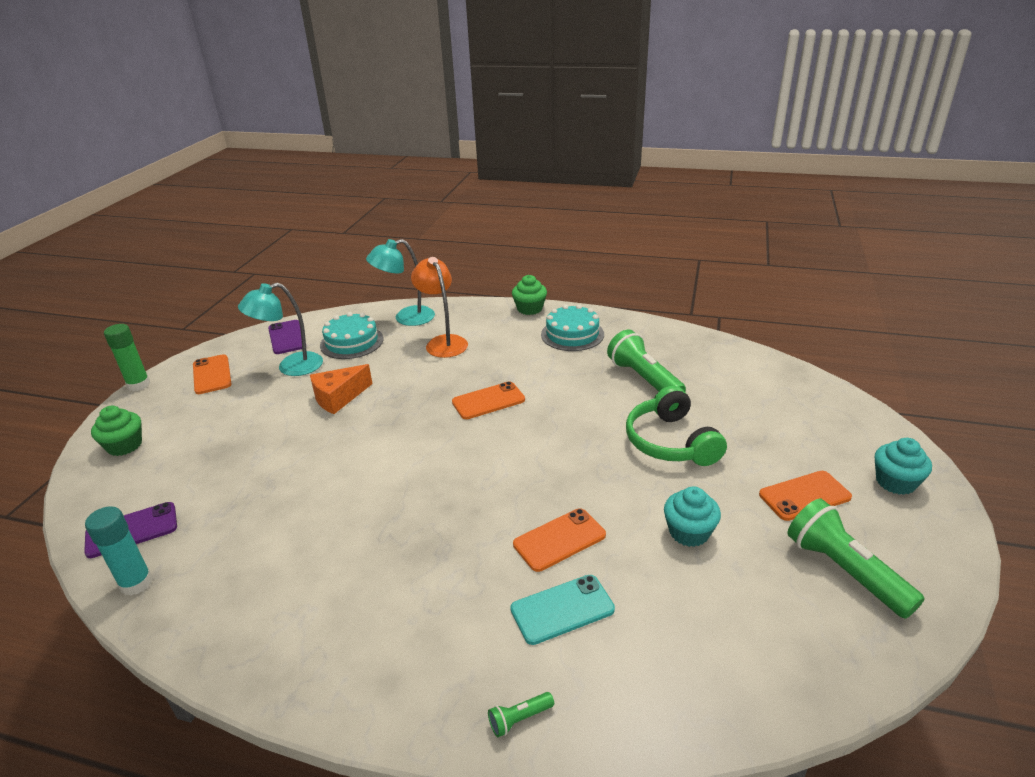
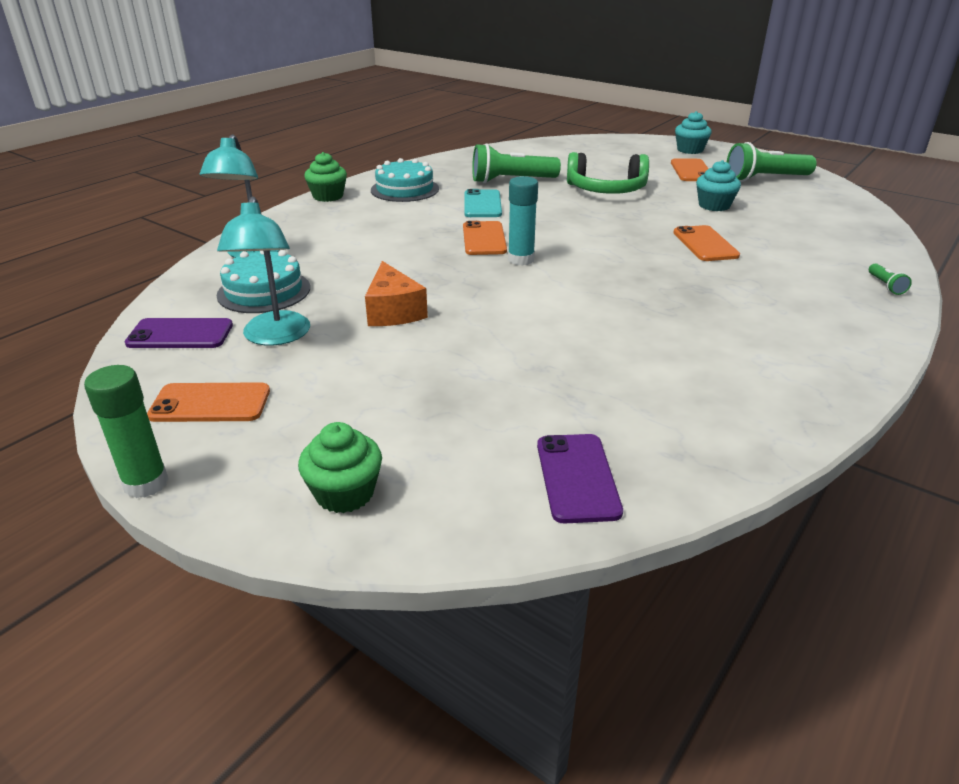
camera: 70 degrees left, 0 degrees up
(136, 583) = (688, 470): turquoise glue stick -> turquoise glue stick (521, 259)
(443, 342) = (340, 242): orange lamp -> none
(562, 609) = (782, 256): turquoise phone -> turquoise phone (482, 204)

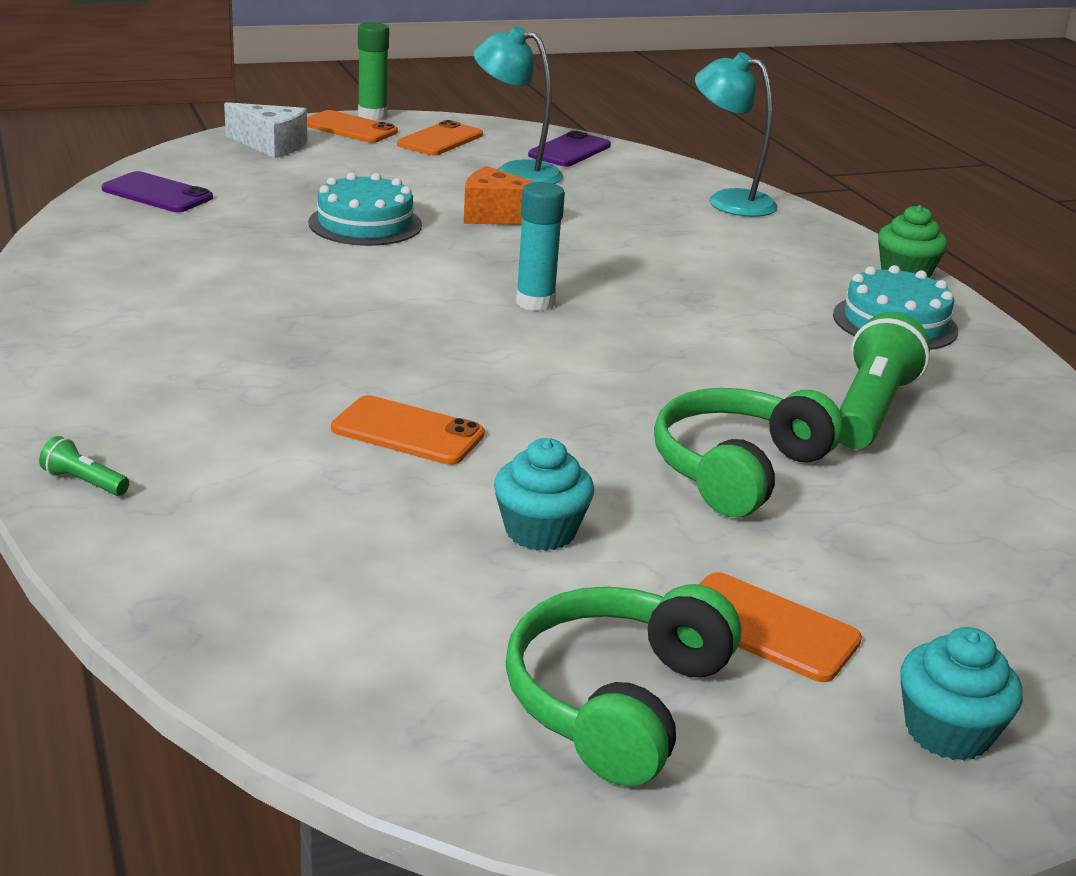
camera: 120 degrees right, 5 degrees down
(264, 291) = (620, 187): turquoise cake -> turquoise cake (365, 224)
(345, 493) = (271, 145): green cupcake -> white cheese
(482, 204) = (768, 349): turquoise phone -> none
(484, 239) = (629, 306): orange phone -> orange phone (350, 128)
(765, 179) = (616, 701): green flashlight -> green headphones

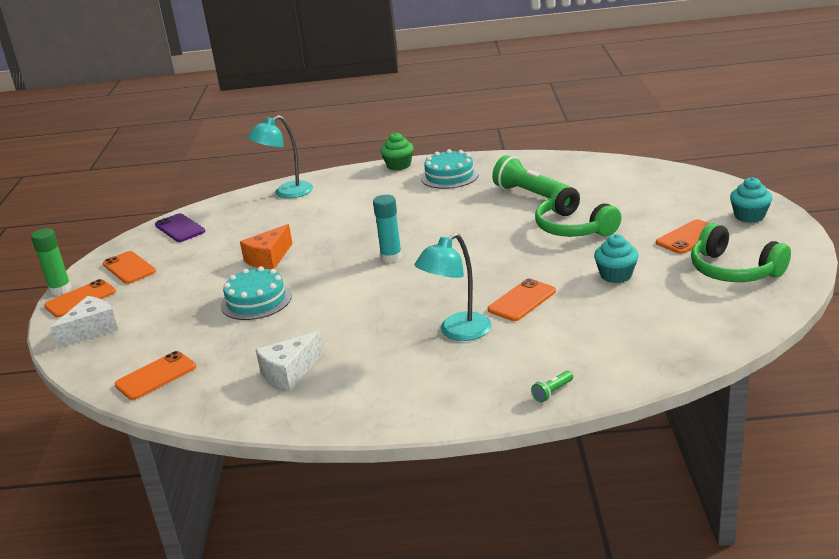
camera: 65 degrees left, 0 degrees up
(157, 194) = (156, 376): purple phone -> orange phone
(162, 269) = (290, 372): none -> white cheese
(516, 172) = (204, 248): turquoise lamp -> turquoise lamp (457, 332)

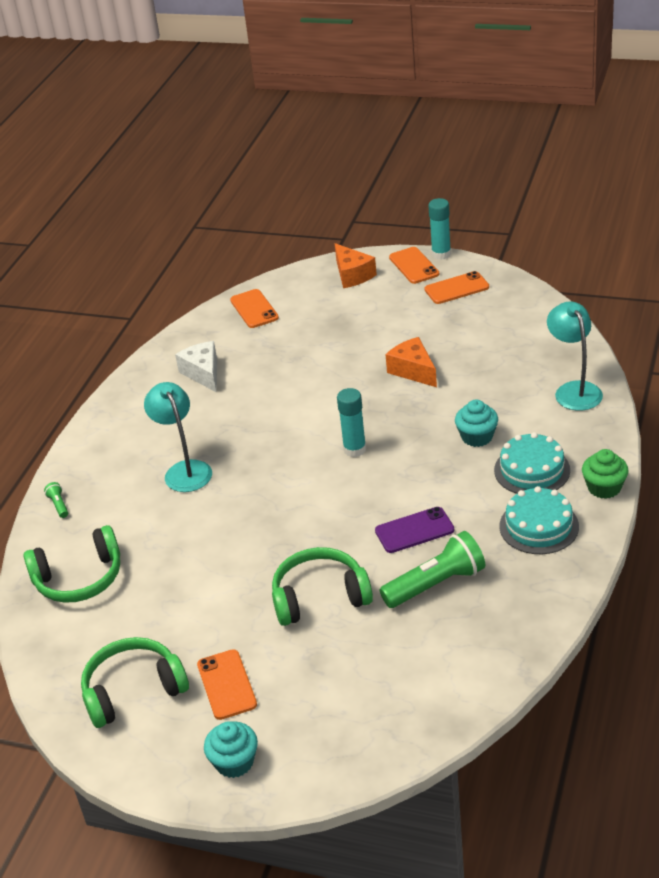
camera: 110 degrees right, 10 degrees up
(60, 289) = (441, 254): green glue stick -> turquoise glue stick
(91, 330) = (352, 275): white cheese -> orange cheese
(180, 228) = (527, 316): purple phone -> purple phone (414, 530)
(256, 300) = (334, 360): turquoise cake -> turquoise cake (532, 470)
(522, 300) = (203, 520): orange phone -> none
(616, 275) = (196, 598): turquoise cupcake -> turquoise cupcake (477, 437)
(642, 340) = (79, 578): none -> green headphones

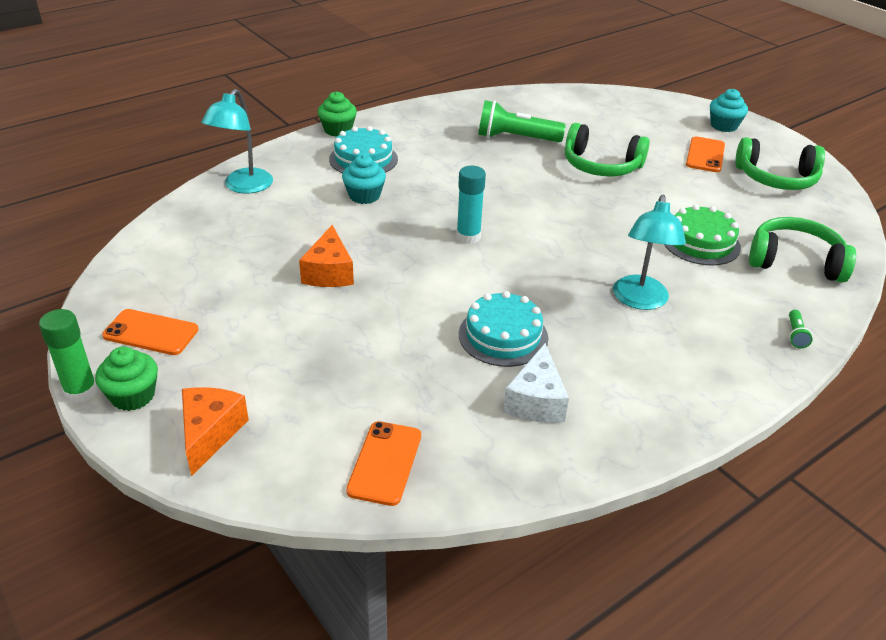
camera: 150 degrees left, 0 degrees up
(168, 553) = (700, 242): none -> green cake
(414, 266) = (133, 396): orange phone -> green cupcake
(414, 530) = (492, 167): purple phone -> none
(441, 254) = (81, 392): turquoise glue stick -> green glue stick
(539, 526) = (410, 133): turquoise cake -> turquoise cake (503, 336)

